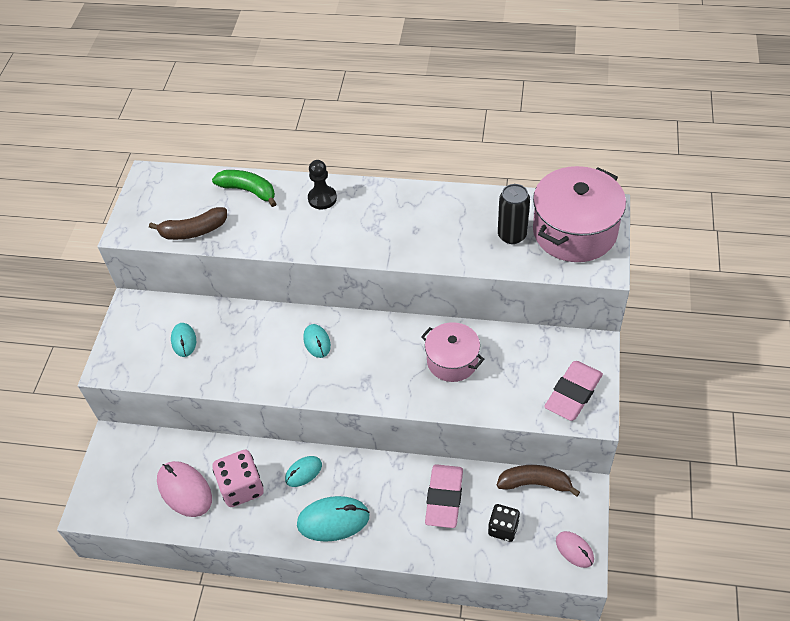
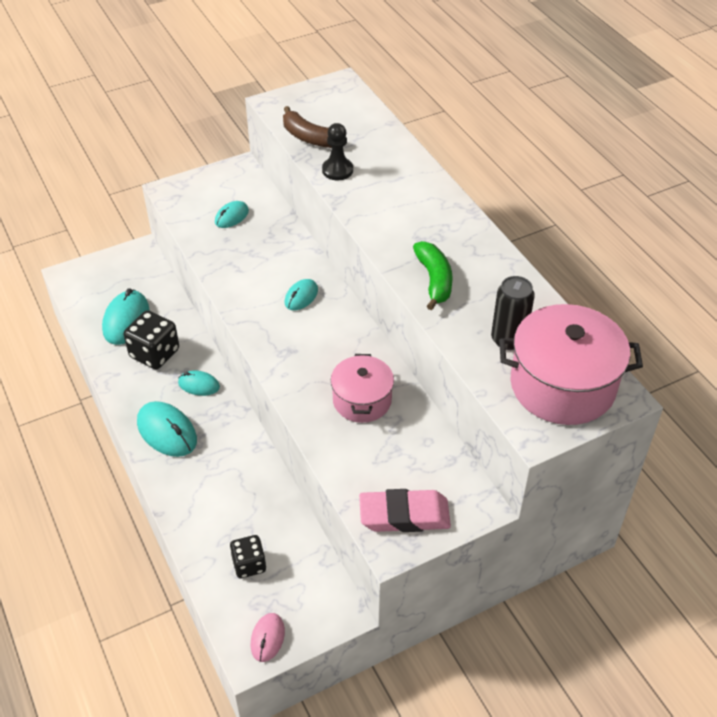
camera: 50 degrees right, 5 degrees down
(184, 490) = (126, 320): pink mouse -> turquoise mouse
(242, 487) = (154, 353): pink dice -> black dice
(248, 191) = (383, 144): green banana -> green banana (434, 280)
(322, 198) = (420, 191): black pawn -> black pawn (337, 170)
(444, 498) = (247, 500): pink eraser -> none
(535, 483) = (318, 565): brown banana -> none

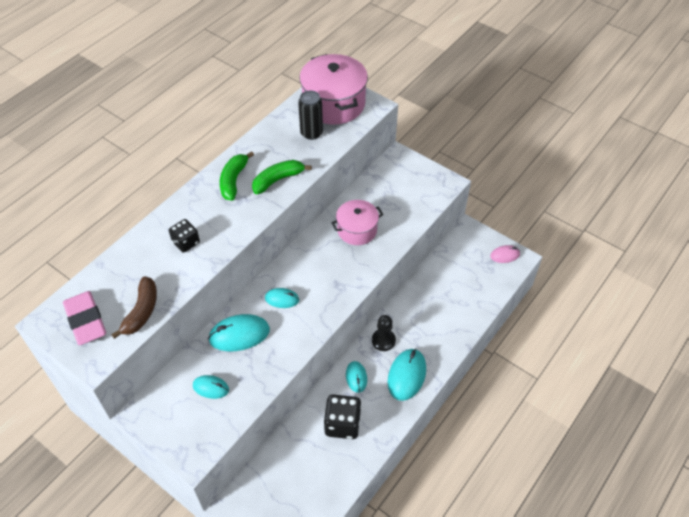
camera: 115 degrees left, 5 degrees up
(126, 320) = (319, 466): turquoise mouse -> turquoise mouse (239, 334)
(249, 564) = (470, 283): black dice -> black dice (186, 242)
(337, 170) = (180, 275): black pawn -> black pawn (383, 340)
(404, 515) = (425, 184): pink eraser -> pink eraser (86, 320)
(456, 242) = (233, 180): none -> green banana

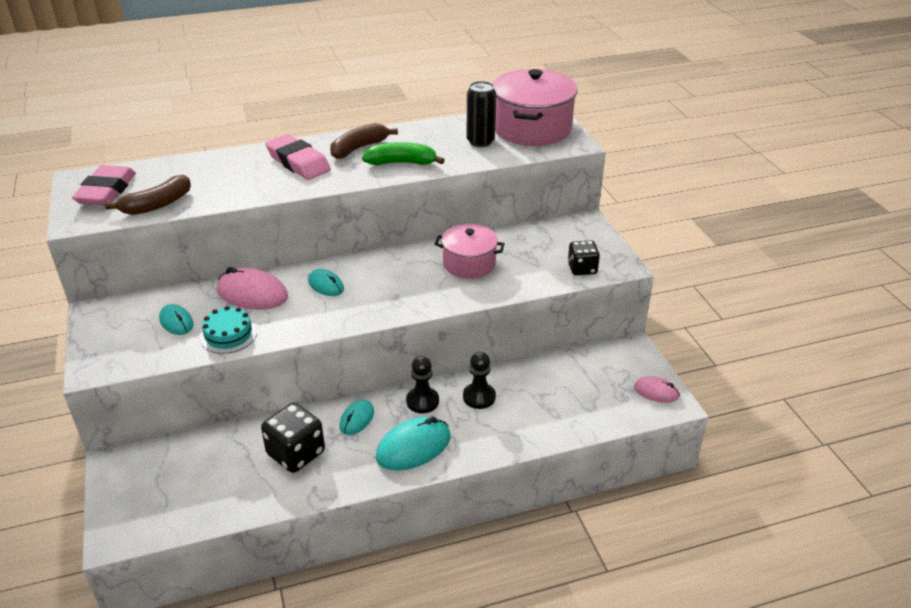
camera: 35 degrees right, 15 degrees down
(186, 242) = (258, 174): black dice -> black dice (582, 269)
(204, 217) = (298, 162): none -> pink eraser
(233, 180) = (359, 148): green banana -> brown banana
(239, 334) = (252, 294): turquoise mouse -> pink mouse
(257, 376) = (228, 335): none -> turquoise cake
(413, 317) = (479, 397): none -> black pawn

